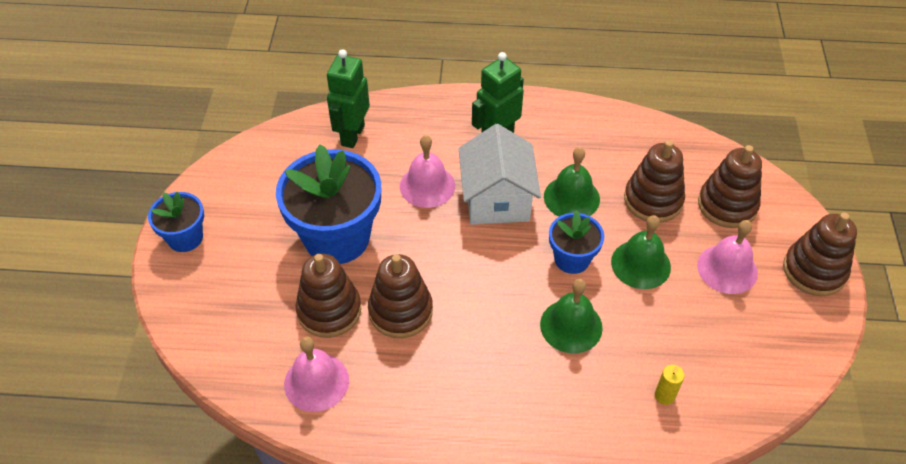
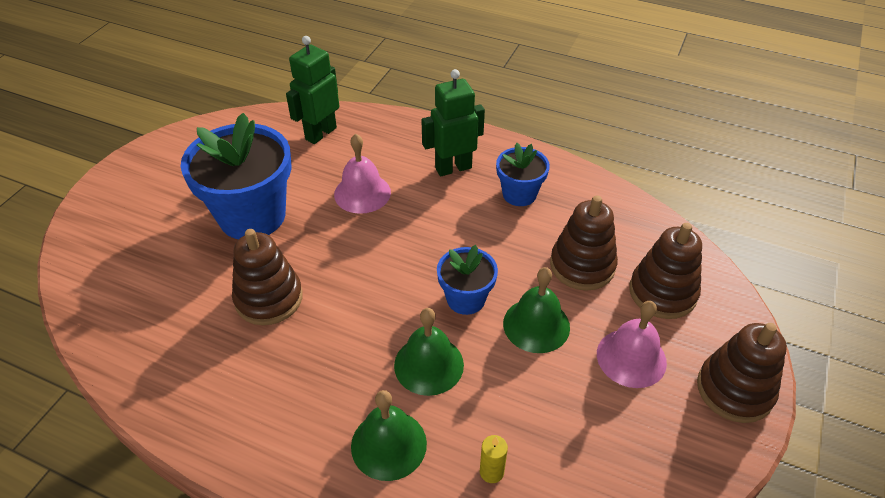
camera: 20 degrees right, 5 degrees down
(185, 238) = (124, 180): blue flower pot -> blue flower pot (519, 194)
(316, 382) = (151, 340): pink bell -> none
(329, 310) = (204, 278): brown stacking toy -> none
(497, 199) = (422, 222): white house -> none
(571, 197) = (497, 240): green bell -> green bell (388, 444)

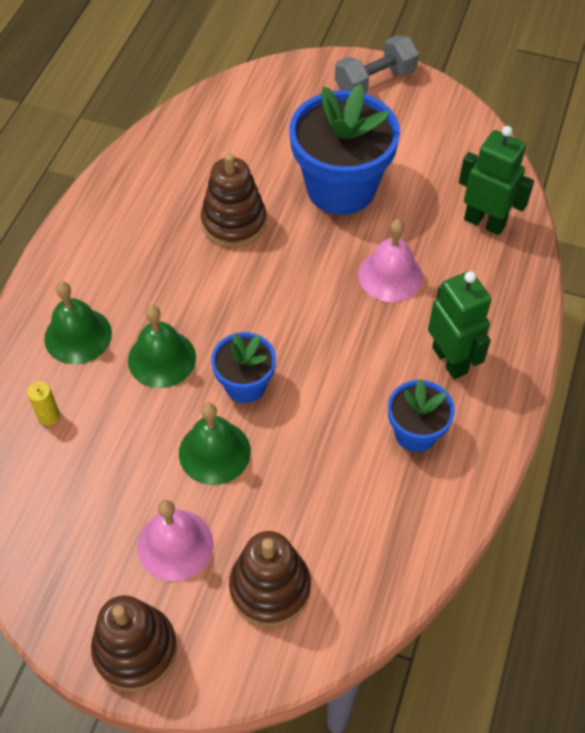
camera: 85 degrees right, 10 degrees up
(126, 181) = (375, 82): none -> grey dumbbell
(582, 265) = (304, 500): brown stacking toy -> none

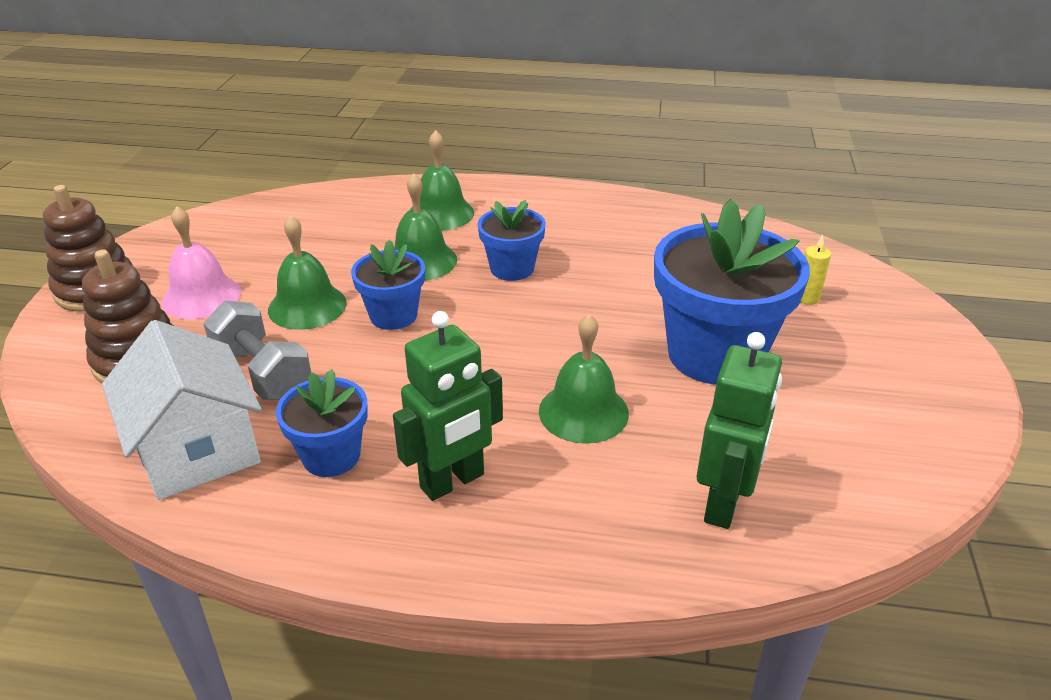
camera: 80 degrees right, 20 degrees down
(49, 416) = (348, 213): yellow candle -> yellow candle (807, 298)
(194, 291) = (512, 268): none -> blue flower pot
(234, 222) = (619, 281): brown stacking toy -> none
(375, 82) = (935, 366): grey dumbbell -> grey dumbbell (262, 373)
(390, 275) = (583, 412): pink bell -> green bell
(396, 525) = (197, 449): none -> white house

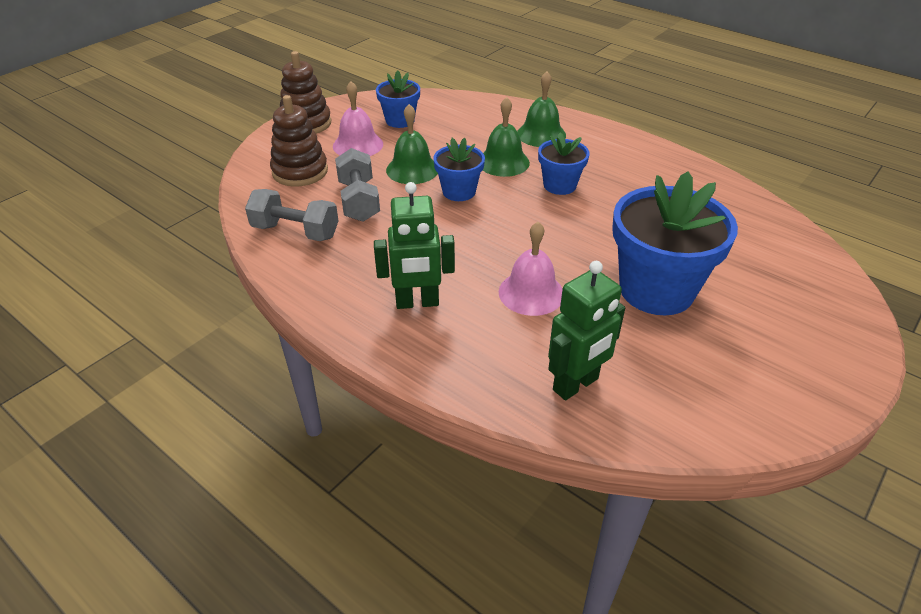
camera: 30 degrees right, 5 degrees up
(197, 449) = (295, 231): white house -> grey dumbbell
(331, 456) = (361, 262): blue flower pot -> blue flower pot (400, 120)
(583, 412) = (531, 293): green bell -> pink bell
(807, 298) = (768, 276): yellow candle -> none

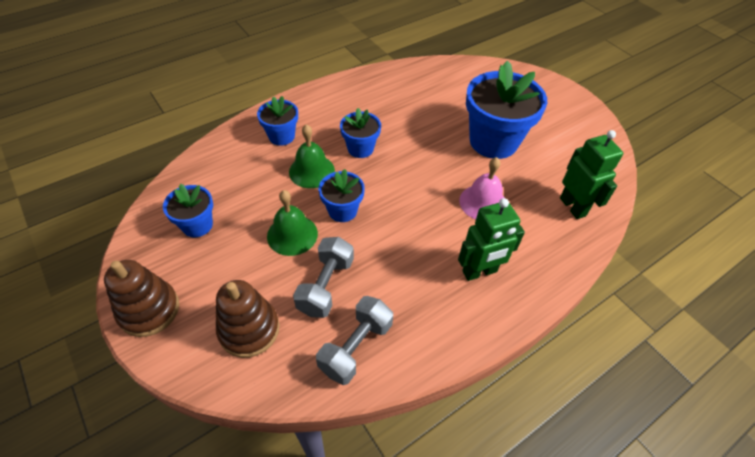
camera: 75 degrees left, 10 degrees up
(358, 145) = (224, 269): pink bell -> none
(359, 201) = (326, 286): grey dumbbell -> grey dumbbell turned 75 degrees counterclockwise
(417, 303) = (479, 272): green robot -> green robot turned 60 degrees clockwise
(541, 134) = (281, 136): green bell -> blue flower pot

